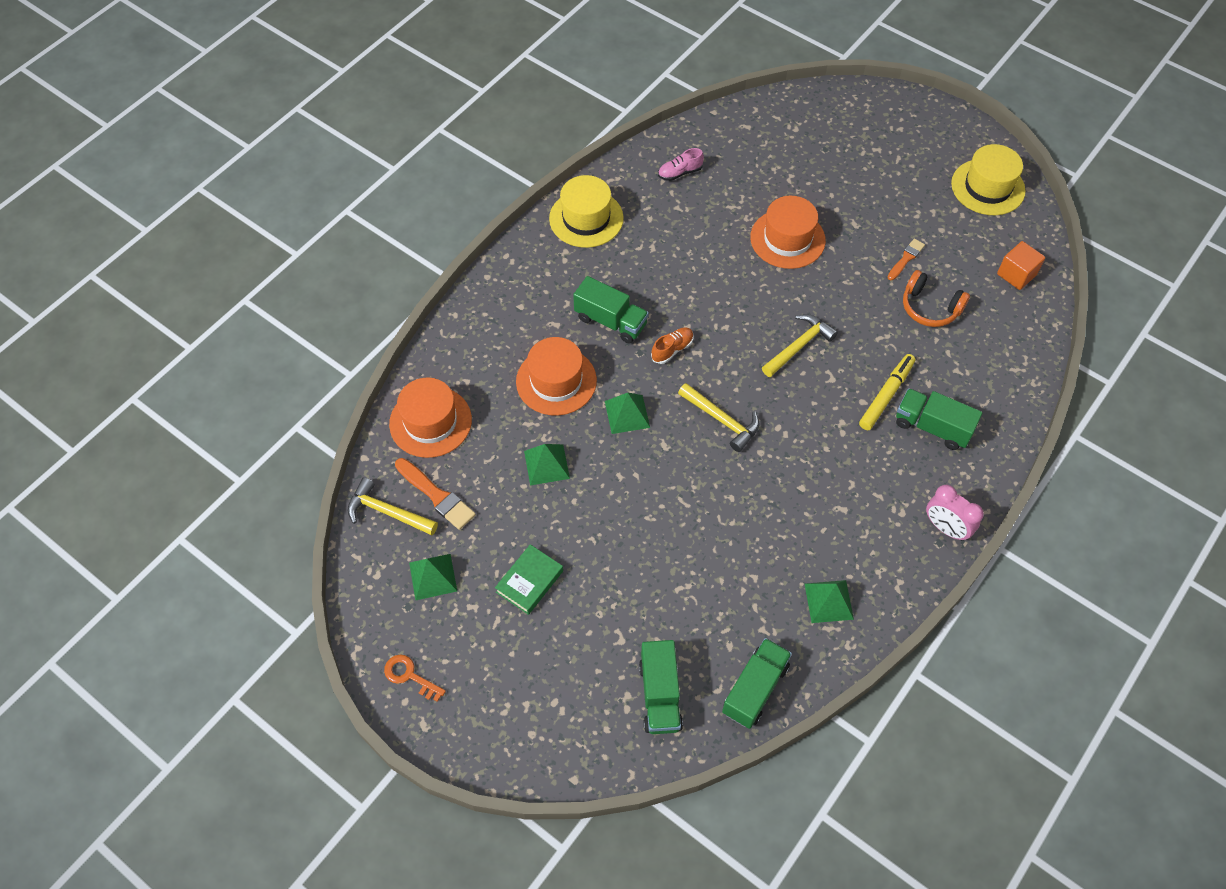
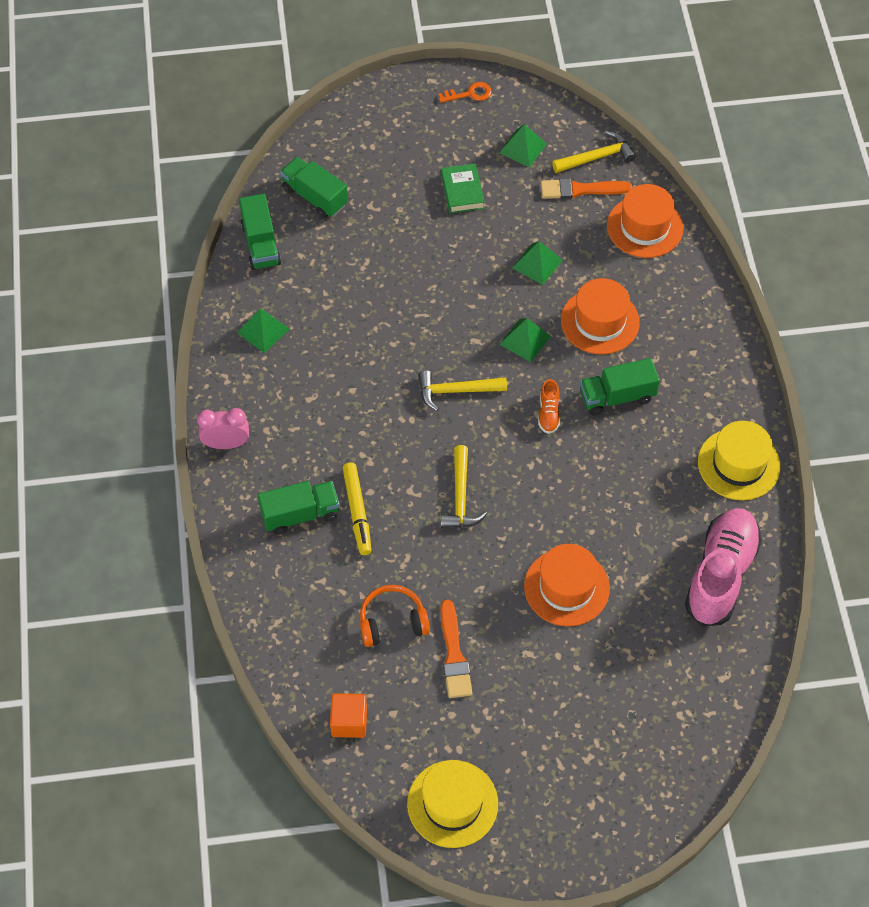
camera: 135 degrees right, 0 degrees up
(680, 173) = (720, 574): pink shoe -> pink shoe, size x2.37
(906, 258) = (454, 655): orange brush -> orange brush, size x1.57

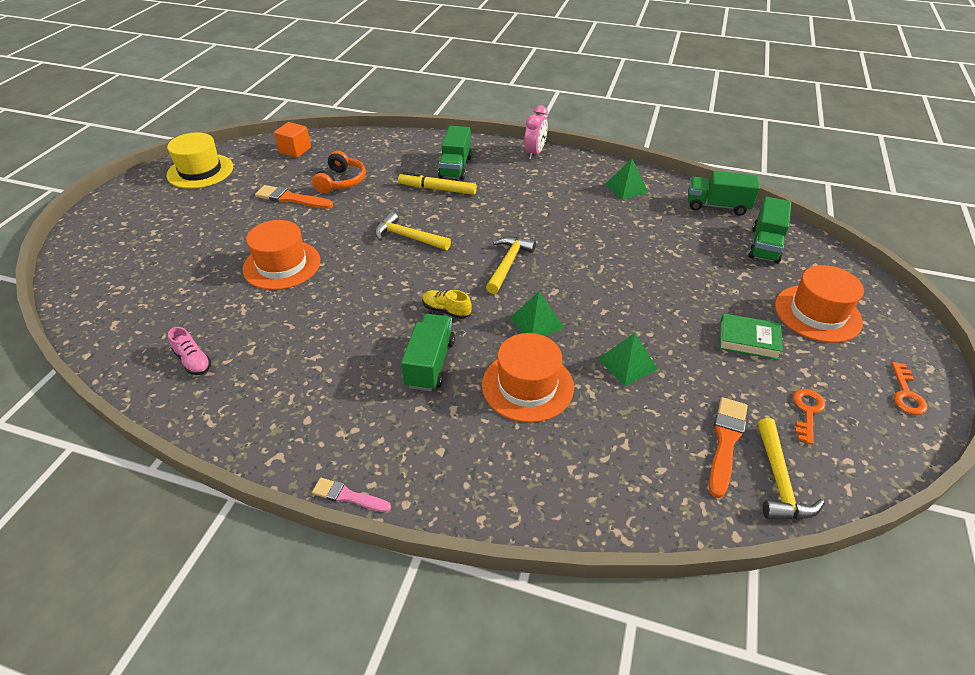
camera: 115 degrees right, 15 degrees down
(314, 197) = (765, 245): green truck -> green truck turned 135 degrees clockwise
(523, 148) = (807, 412): green pyramid -> orange key
(548, 413) = (446, 310): orange shoe -> yellow shoe
(644, 227) = (645, 483): orange hat -> orange hat (817, 313)
(720, 574) = (193, 361): pink shoe -> pink shoe, size x0.42
(738, 464) = (281, 428): yellow hat -> none
(762, 389) = (348, 496): none -> pink brush

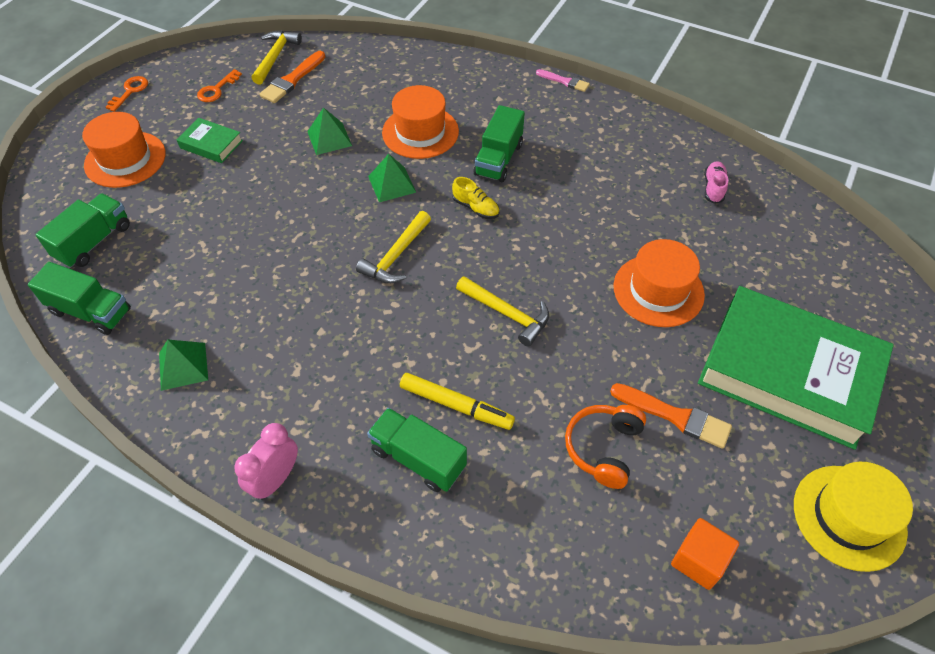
camera: 170 degrees left, 10 degrees up
(193, 361) = (713, 188): pink shoe -> pink shoe turned 45 degrees clockwise
(199, 227) = (788, 372): none -> green book
(455, 167) = (418, 458): green truck -> green truck turned 75 degrees counterclockwise

